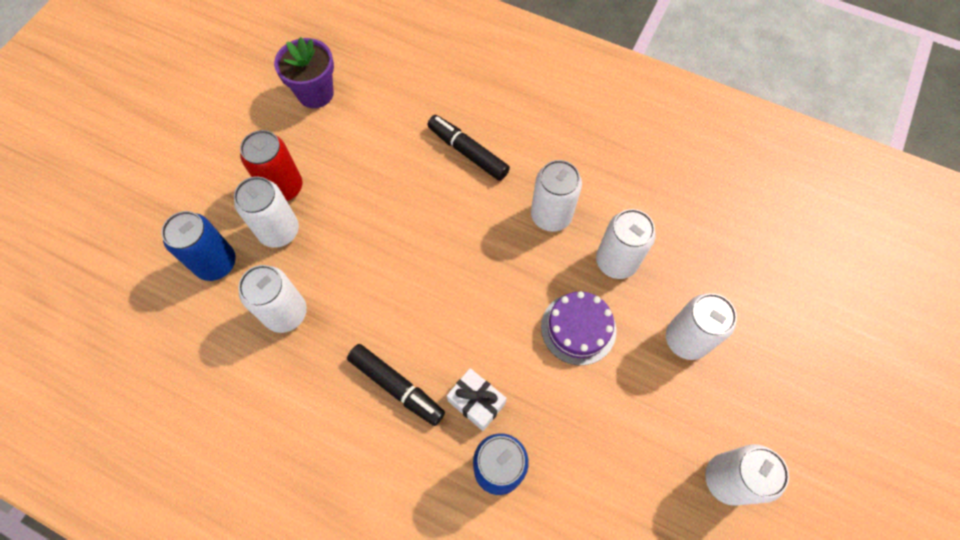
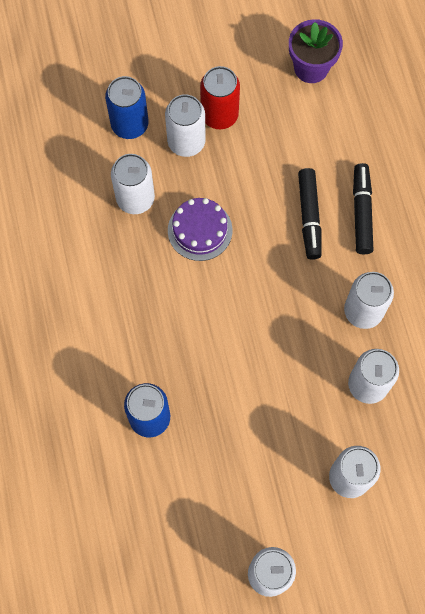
camera: 50 degrees right, 5 degrees up
(396, 386) = (148, 310): black marker -> black marker (309, 216)
(476, 402) = (181, 369): white gift -> none
(578, 328) = (291, 396): purple cake -> purple cake (200, 230)

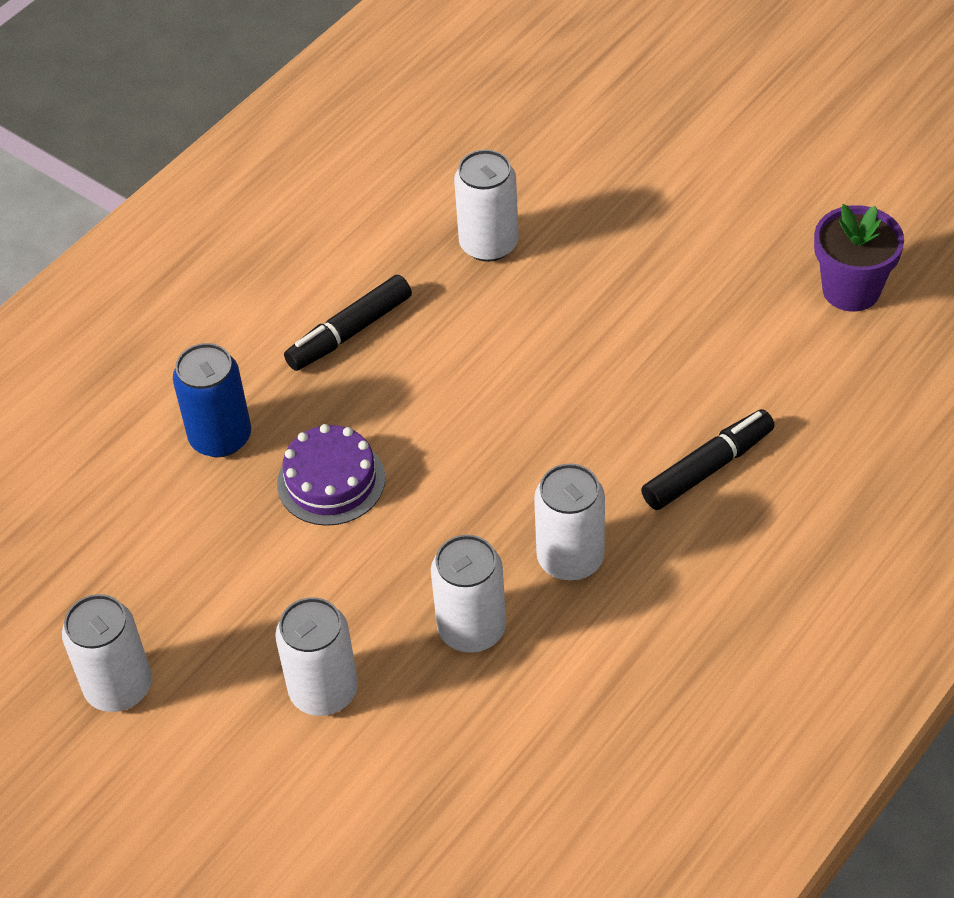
camera: 55 degrees right, 20 degrees down
(129, 124) = (578, 178): blue can -> none
(186, 142) = (613, 241): white can -> none
(200, 230) = (511, 327): purple cake -> purple cake (331, 481)
(219, 115) = (683, 247): red can -> none
(309, 216) = (643, 419): black marker -> black marker (350, 332)

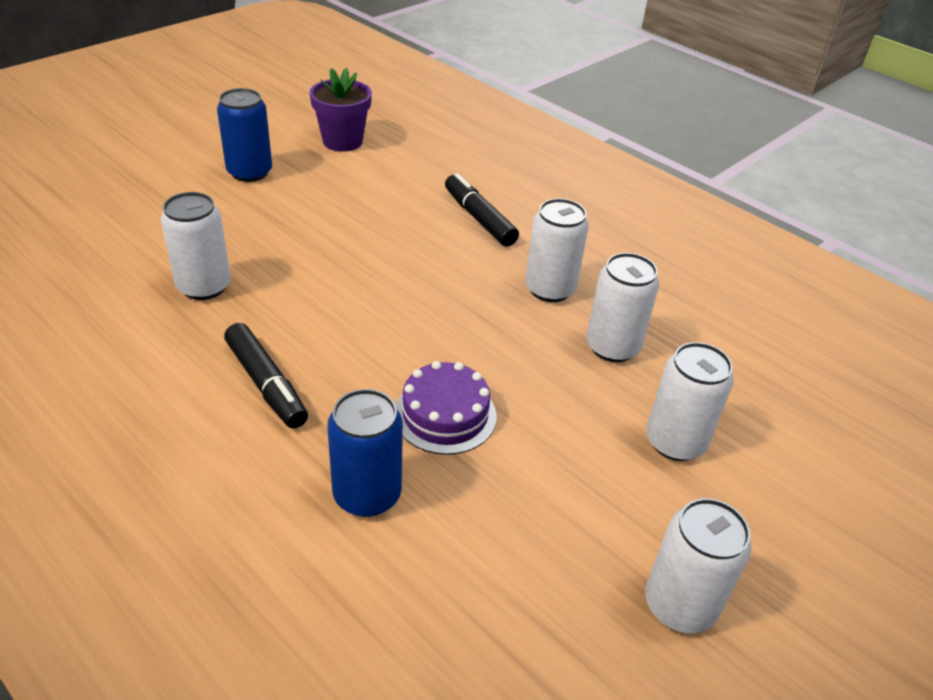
camera: 90 degrees left, 10 degrees down
(731, 218) = (249, 172): none -> blue can

